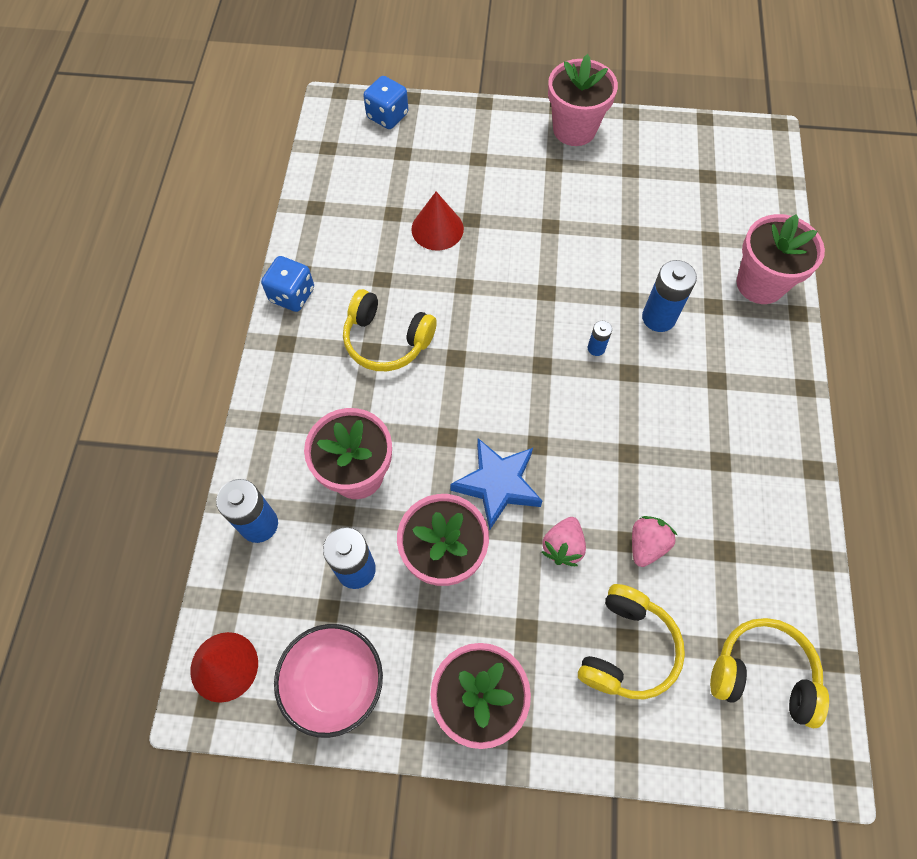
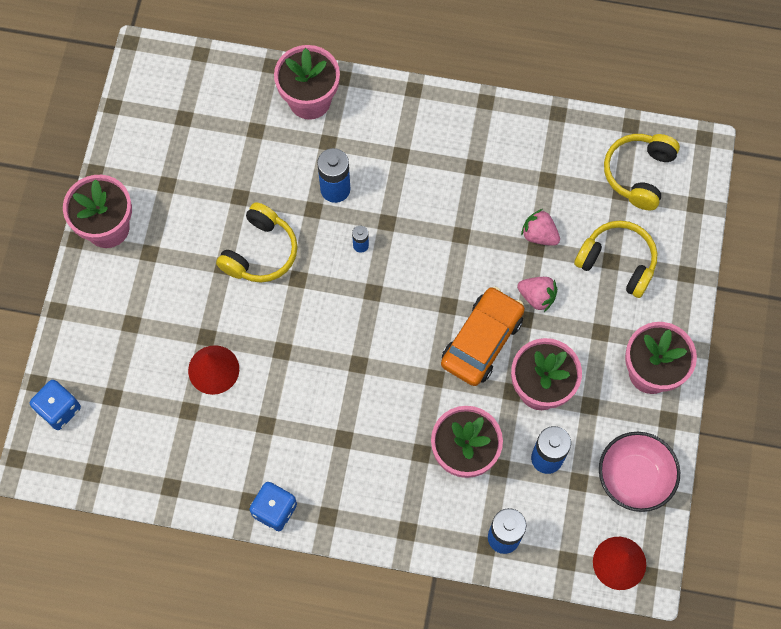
camera: 85 degrees left, 5 degrees up
(386, 340) = (334, 423): yellow headphones -> yellow headphones (260, 252)
(498, 485) = (482, 340): blue star -> orange car

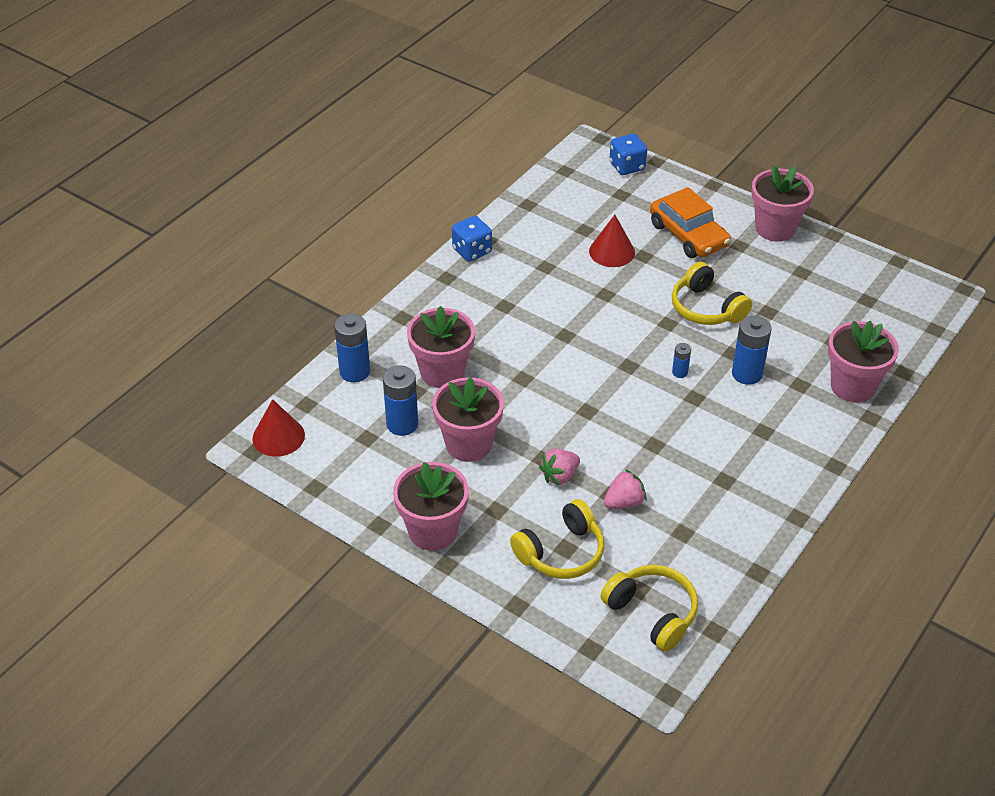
camera: 115 degrees right, 25 degrees down
(482, 340) = (539, 421): orange car -> orange car (688, 235)
(634, 477) = (343, 477): pink bowl -> none

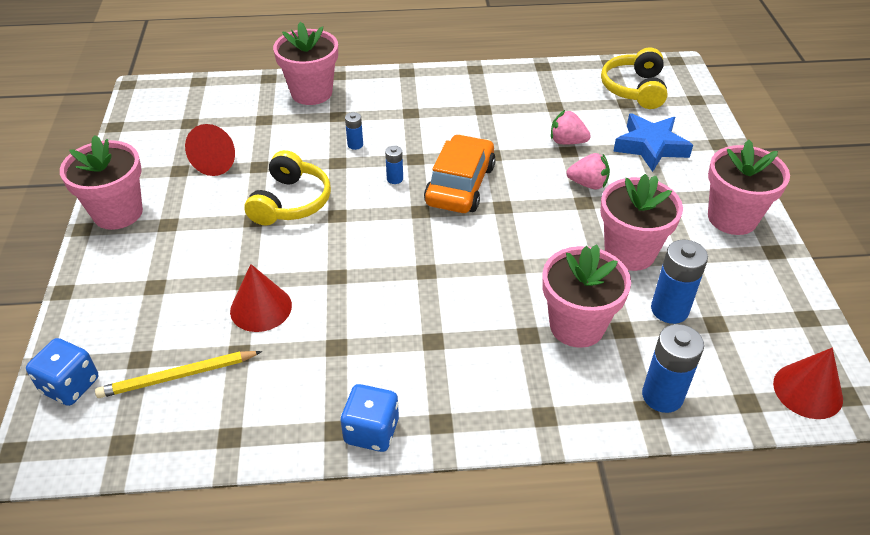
camera: 130 degrees left, 0 degrees up
(561, 552) = (650, 147): yellow headphones -> blue star
(591, 202) = (178, 376): none -> yellow pencil
(688, 235) = (179, 266): orange car -> orange car (460, 185)
(747, 374) = (355, 145): blue battery -> blue battery, size x0.52
(795, 294) = (218, 161): none -> red cone

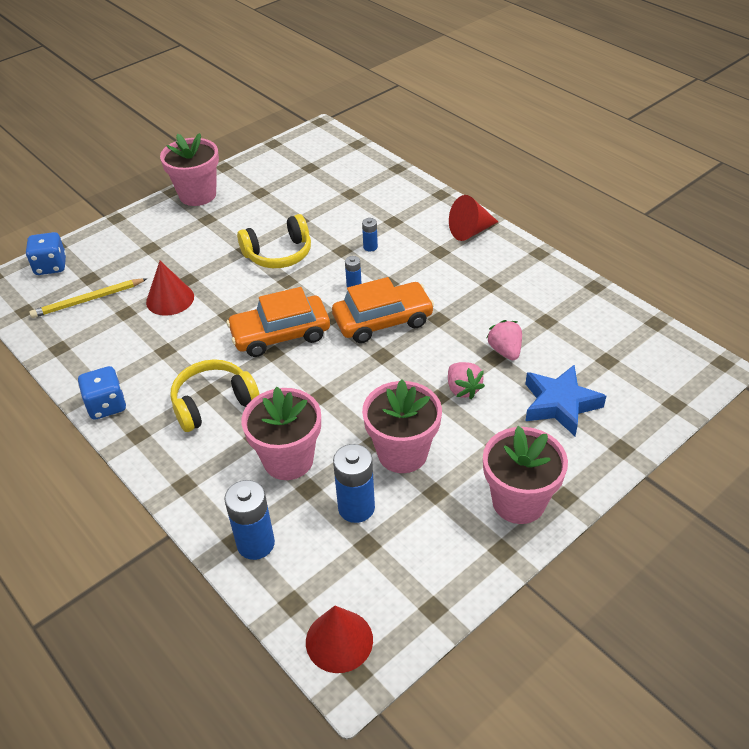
camera: 55 degrees right, 0 degrees up
(178, 376) = (88, 300): yellow pencil -> yellow pencil turned 60 degrees counterclockwise
(218, 161) = (285, 201): red cone -> red cone (470, 231)
(311, 93) = (404, 195): pink flower pot -> none
(407, 254) = (280, 334): none -> orange car
(634, 89) = (635, 356): yellow headphones -> yellow headphones (213, 403)

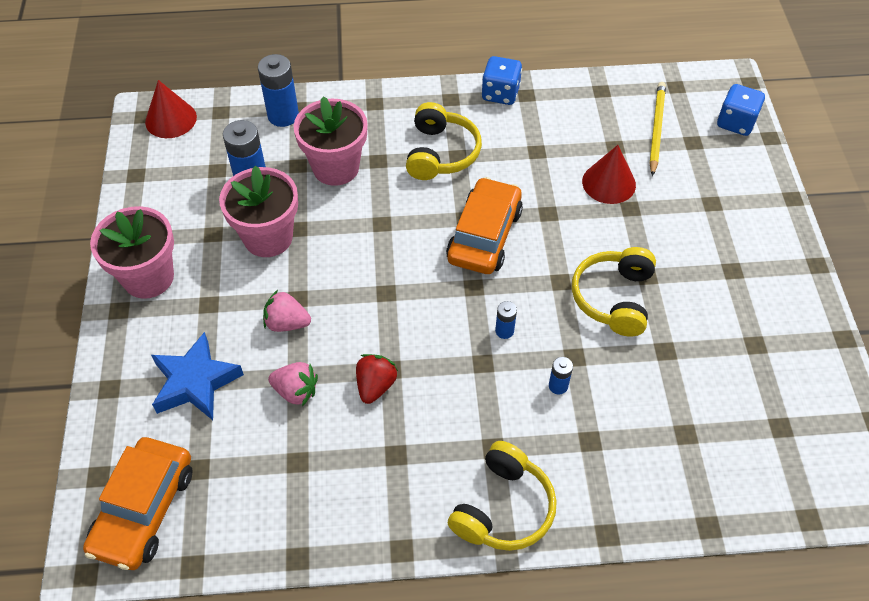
camera: 125 degrees right, 10 degrees up
(197, 195) = (792, 284): pink flower pot -> none
(383, 320) = (430, 322): orange car -> orange car (144, 510)
(458, 318) = (375, 385): none -> red strawberry
(470, 231) = (503, 508): red cone -> yellow headphones

